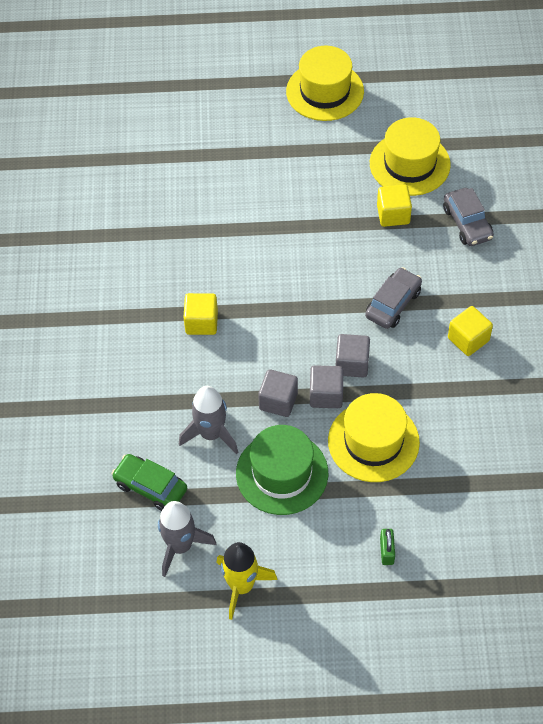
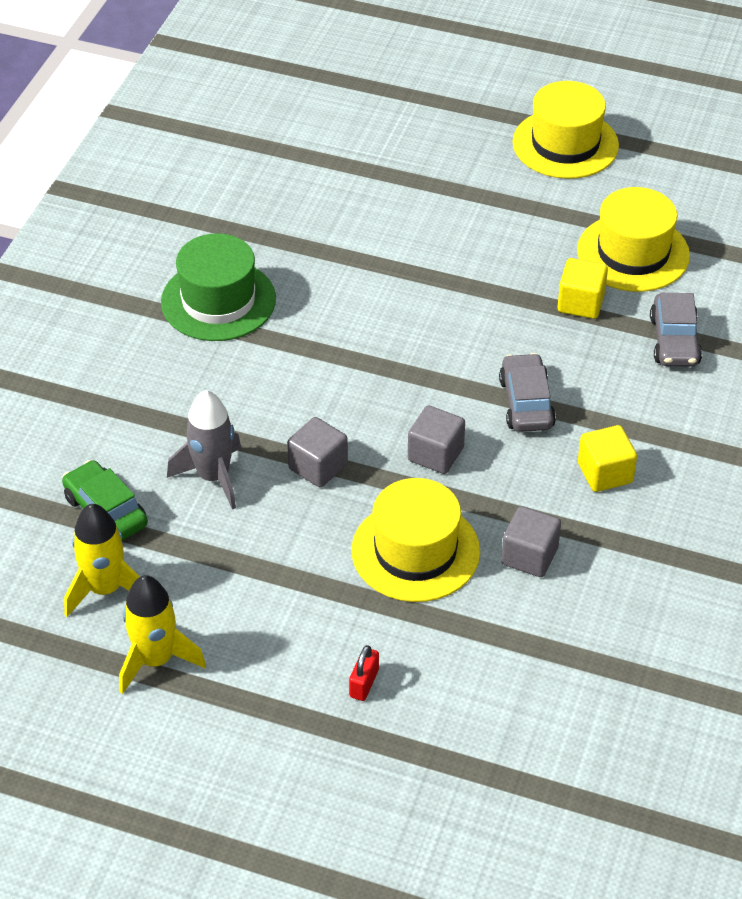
camera: 20 degrees right, 10 degrees down
(180, 546) = (105, 589): grey rocket -> yellow rocket
(201, 322) = (270, 351): yellow cube -> none
(282, 473) = (278, 549): green hat -> green hat (218, 300)
(326, 395) = (383, 479): grey cube -> grey cube (529, 556)
(386, 551) = (364, 683): green padlock -> red padlock
(393, 304) = (526, 403): grey car -> grey car turned 60 degrees counterclockwise

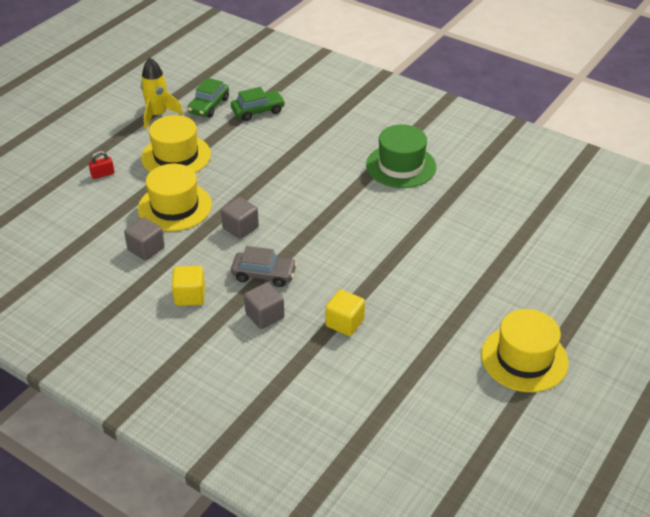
camera: 105 degrees right, 5 degrees down
(105, 589) = (209, 106): yellow rocket -> green car
(213, 477) = (264, 146): grey rocket -> none
(318, 467) = (253, 182): grey cube -> grey cube (264, 315)
(364, 683) = (102, 174): red padlock -> red padlock turned 60 degrees counterclockwise
(633, 253) = (387, 365): yellow hat -> yellow hat (176, 156)
(674, 340) = (290, 362): grey car -> none

